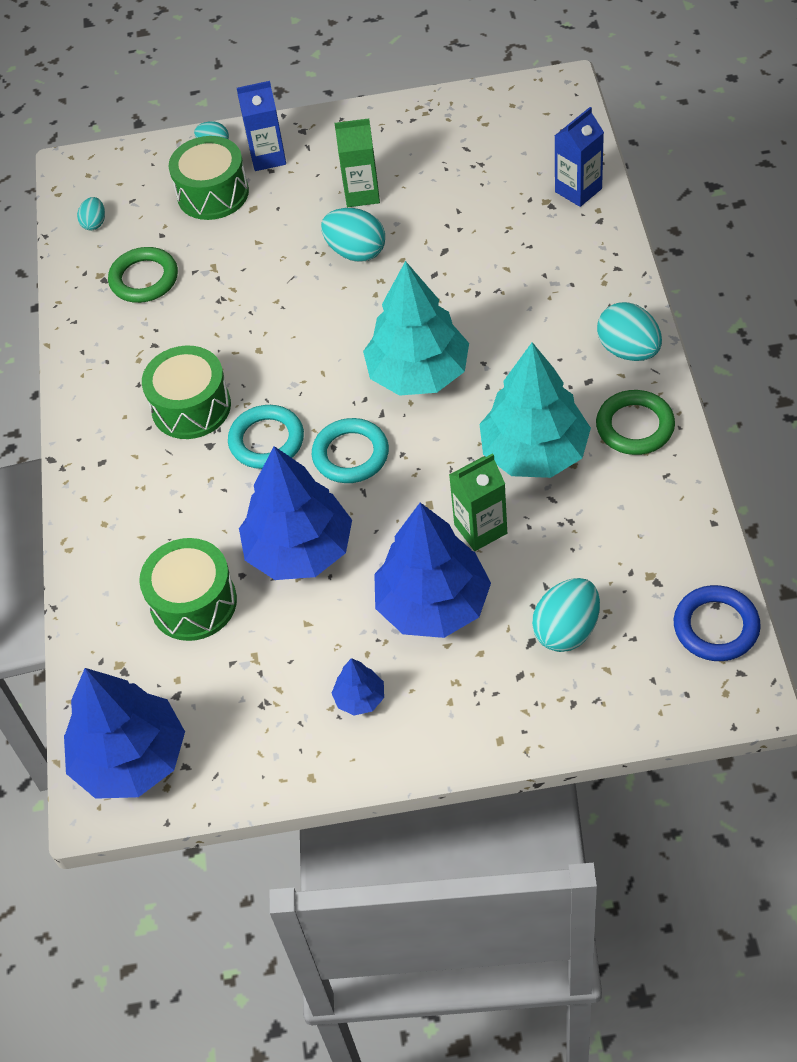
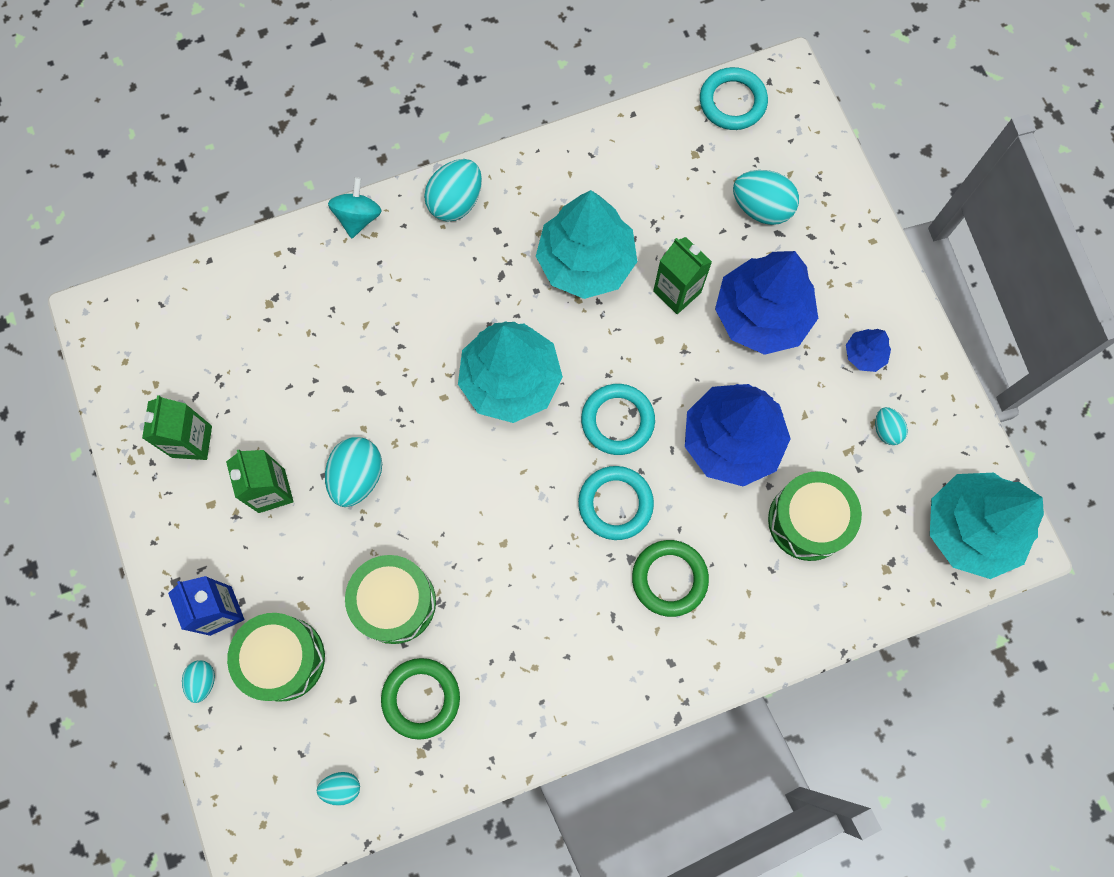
camera: 110 degrees left, 20 degrees up
(131, 758) = (970, 528): blue tree -> turquoise tree
(191, 407) = (587, 591): green drum -> green drum (395, 602)
(266, 699) = (886, 430): none -> turquoise egg
(424, 145) = (192, 441): none -> green carton
(578, 190) = (251, 275): blue carton -> none
(625, 272) = (358, 217): none -> turquoise spinning top
(635, 426) = (543, 185): green ring -> green ring (669, 578)
(716, 627) = (732, 102): blue ring -> turquoise ring

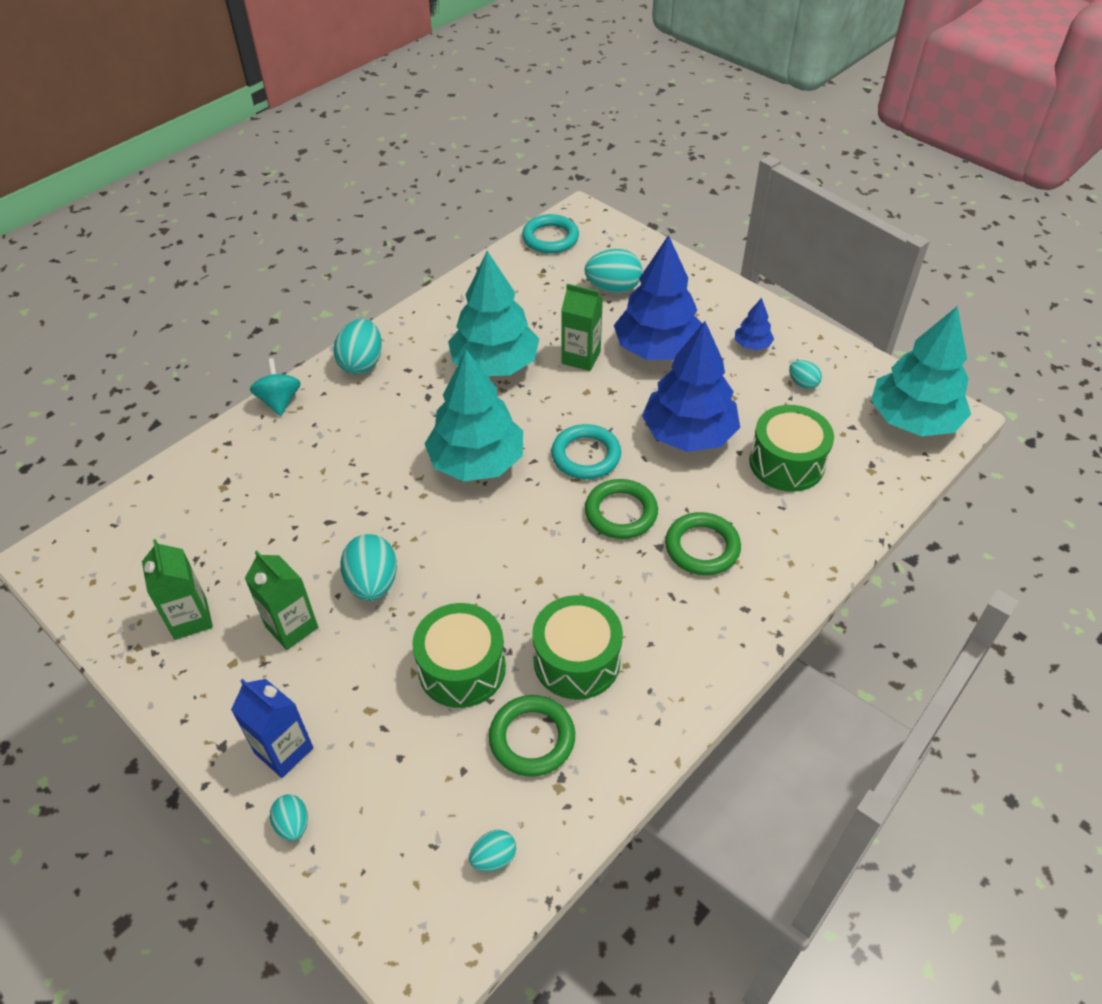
camera: 25 degrees left, 25 degrees down
(283, 658) = (371, 765): green drum -> green drum (576, 660)
(615, 504) = (621, 512): turquoise ring -> green ring

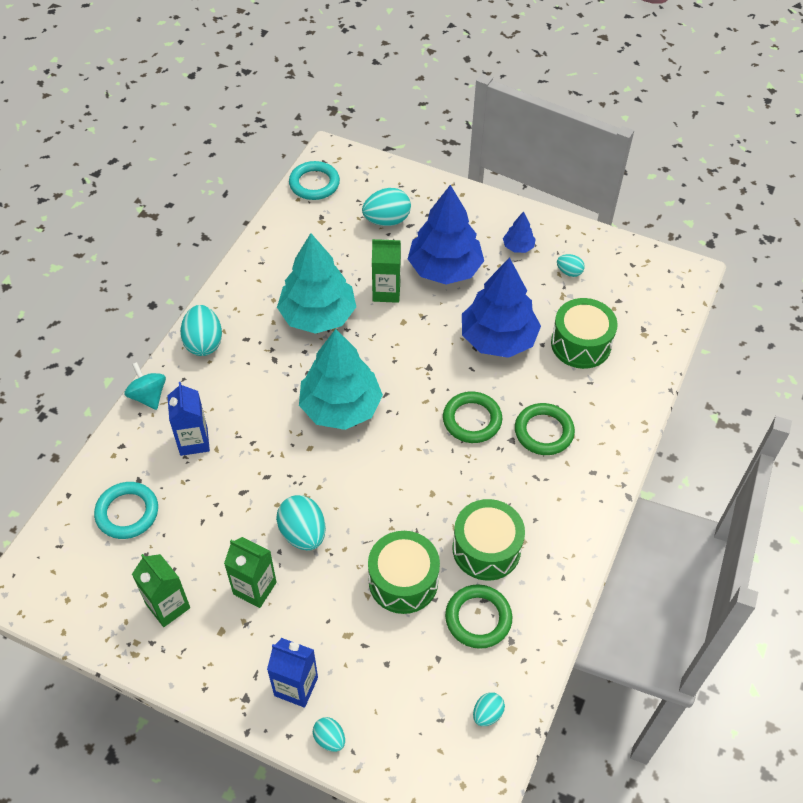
camera: 20 degrees left, 5 degrees up
(303, 457) = (194, 441): none -> blue carton
(586, 455) = (425, 378): turquoise ring -> turquoise ring (127, 513)
(913, 420) = (660, 283): turquoise tree -> none

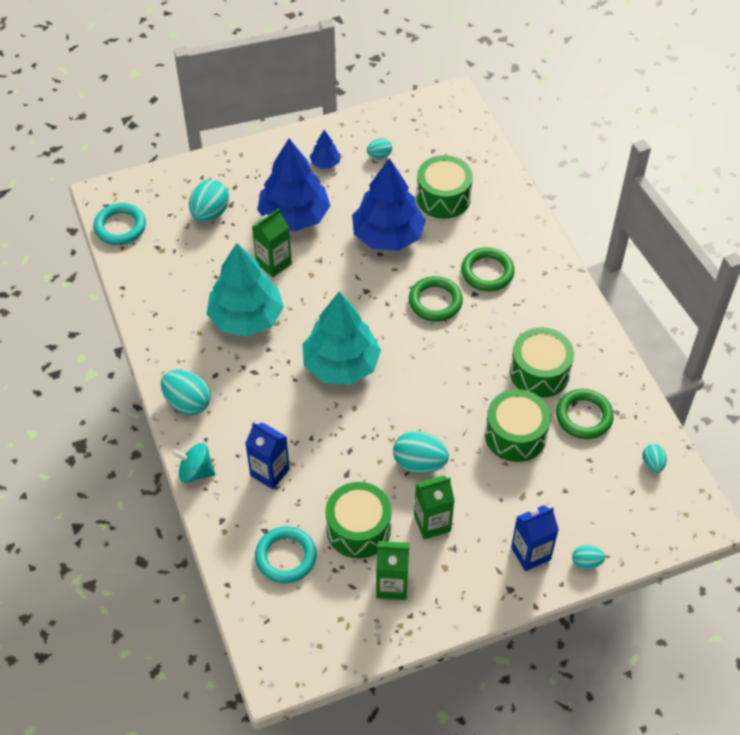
camera: 45 degrees left, 0 degrees up
(199, 541) = (358, 529): none -> green drum

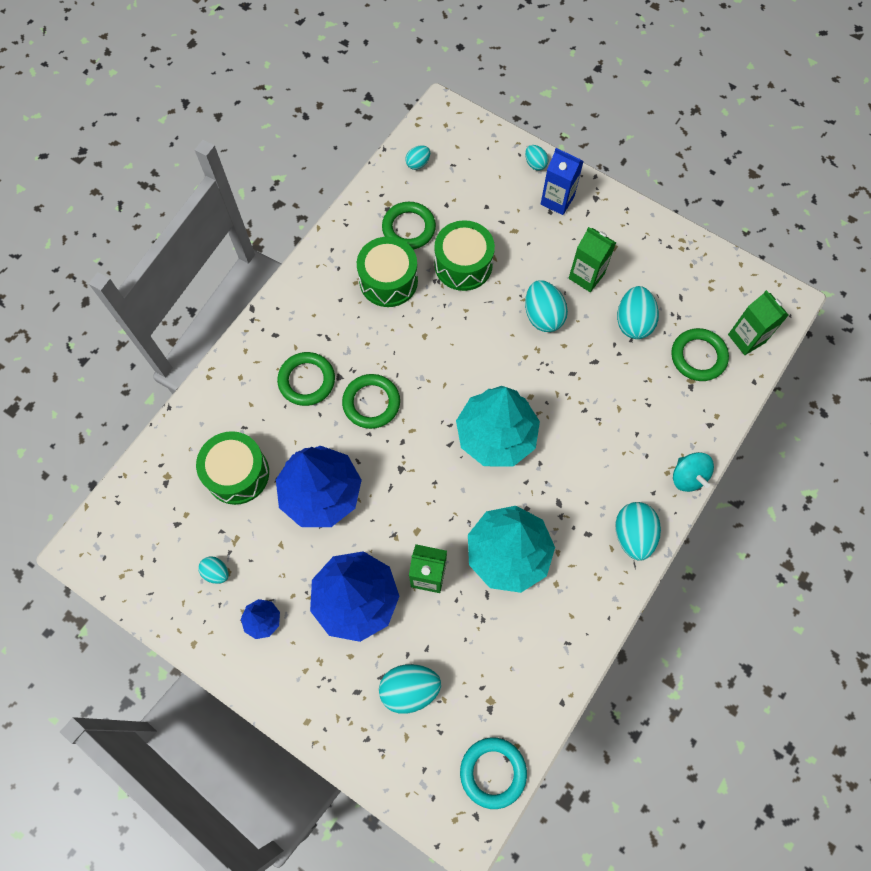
camera: 125 degrees left, 15 degrees up
(270, 472) = (640, 419): blue carton -> none
(286, 557) = (698, 356): turquoise ring -> green ring
(358, 529) = (633, 322): green drum -> turquoise egg
(392, 585) = (657, 272): green carton -> green carton (746, 338)

